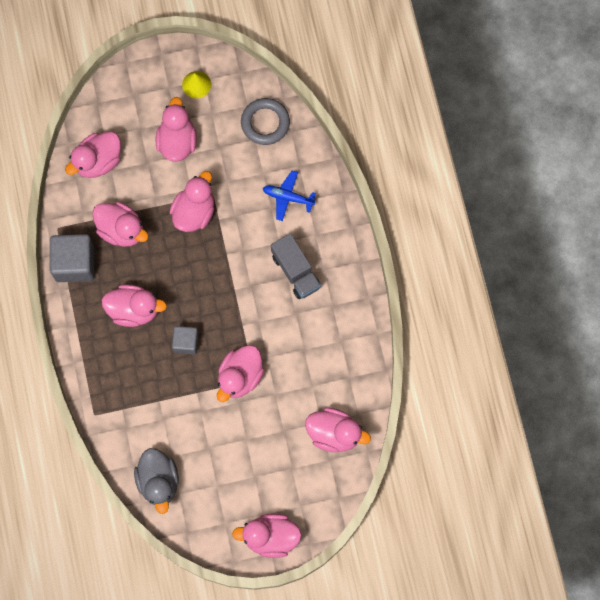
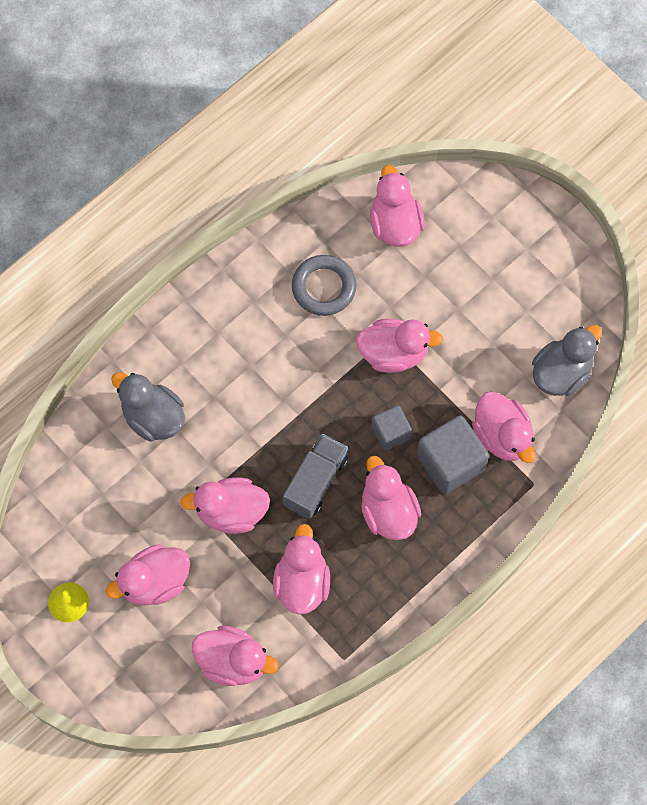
camera: 120 degrees left, 5 degrees down
(75, 263) = (374, 612): grey cube -> grey cube (450, 462)
(265, 123) = (74, 493): grey ring -> grey ring (324, 287)
(270, 537) = (544, 228): pink duck -> pink duck (502, 436)
(288, 197) = (153, 417): blue plane -> grey duck
(295, 271) = (237, 361): grey truck -> grey truck (315, 481)

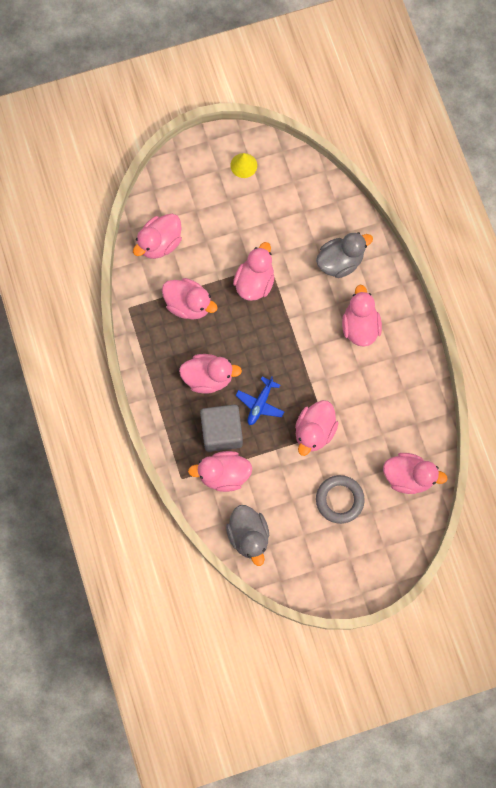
camera: 115 degrees right, 5 degrees up
(155, 582) = (231, 219): pink duck -> pink duck (360, 326)
(315, 481) = (249, 342): grey truck -> none
(324, 287) = (382, 407): grey ring -> grey ring (339, 500)
(391, 432) = (260, 404): grey cube -> blue plane

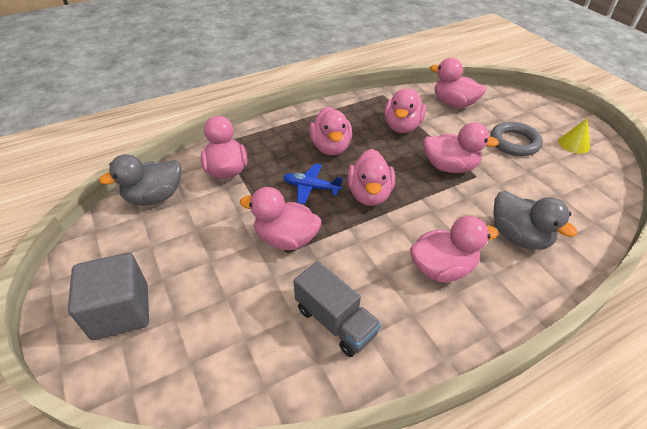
camera: 80 degrees right, 30 degrees down
(222, 432) = (273, 163): grey cube -> grey cube (121, 311)
(339, 500) = (194, 276): grey ring -> grey ring (514, 142)
(391, 408) = (335, 321): none -> grey truck
(408, 476) = (230, 360): pink duck -> pink duck (369, 194)

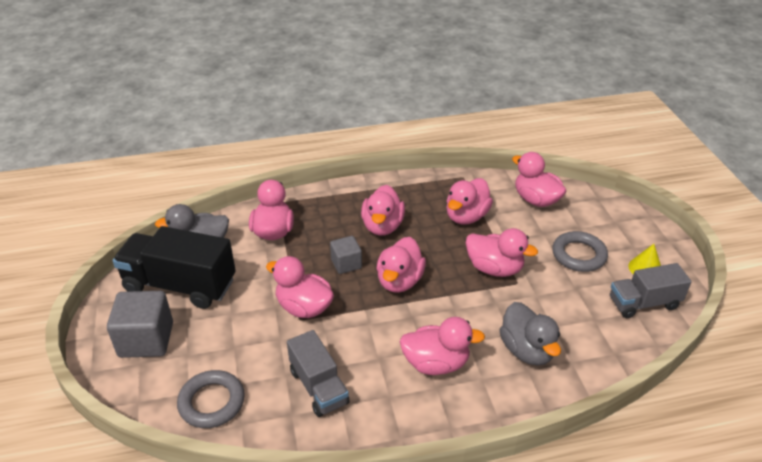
camera: 15 degrees right, 5 degrees down
(143, 242) = (180, 285): none -> black truck
(221, 369) = (212, 402): none -> grey ring
(311, 187) = (346, 264): blue plane -> grey cube
(591, 173) = (643, 303): none -> grey truck

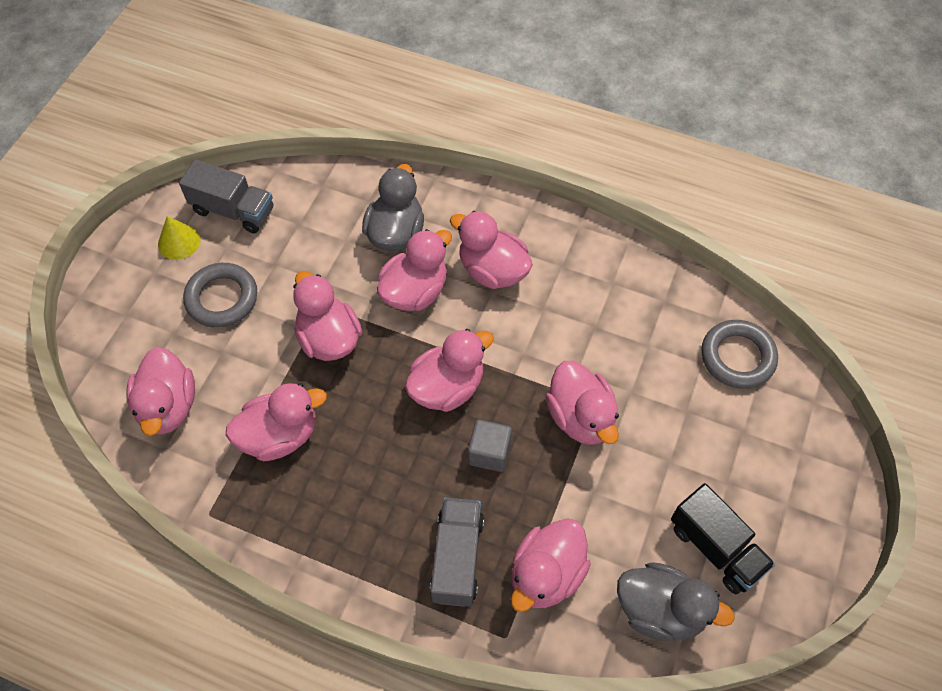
camera: 145 degrees left, 20 degrees up
(146, 340) = (784, 481): grey cube -> none
(180, 285) = (716, 548): black truck -> black truck, size x0.62
(318, 387) = (622, 312): grey truck -> grey truck (457, 558)
(382, 226) = (397, 488): pink duck -> pink duck (415, 291)

